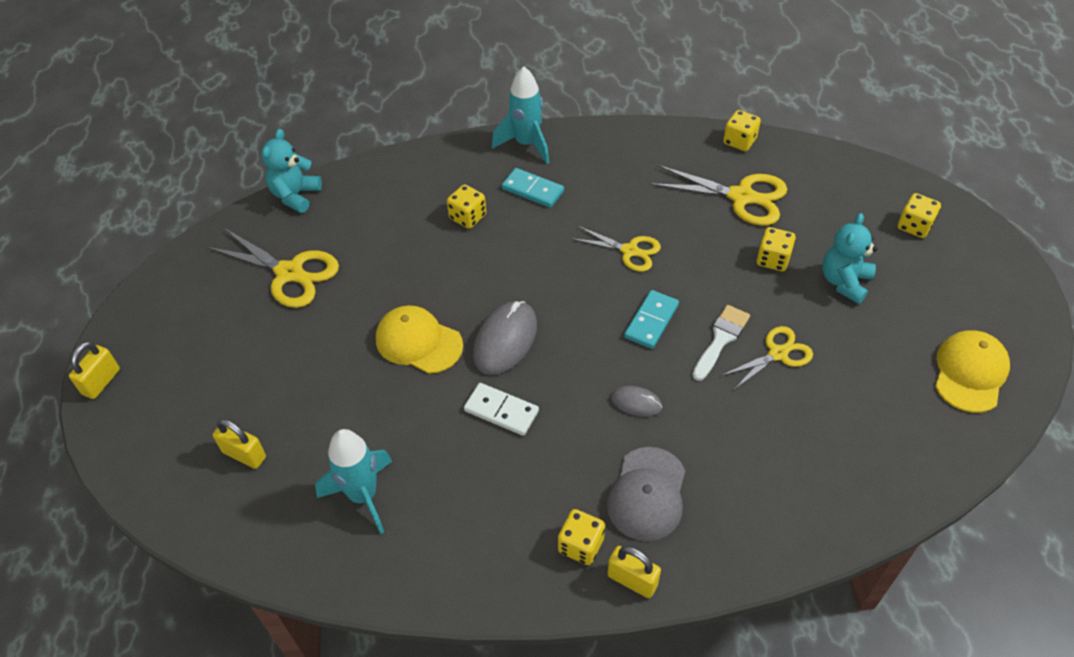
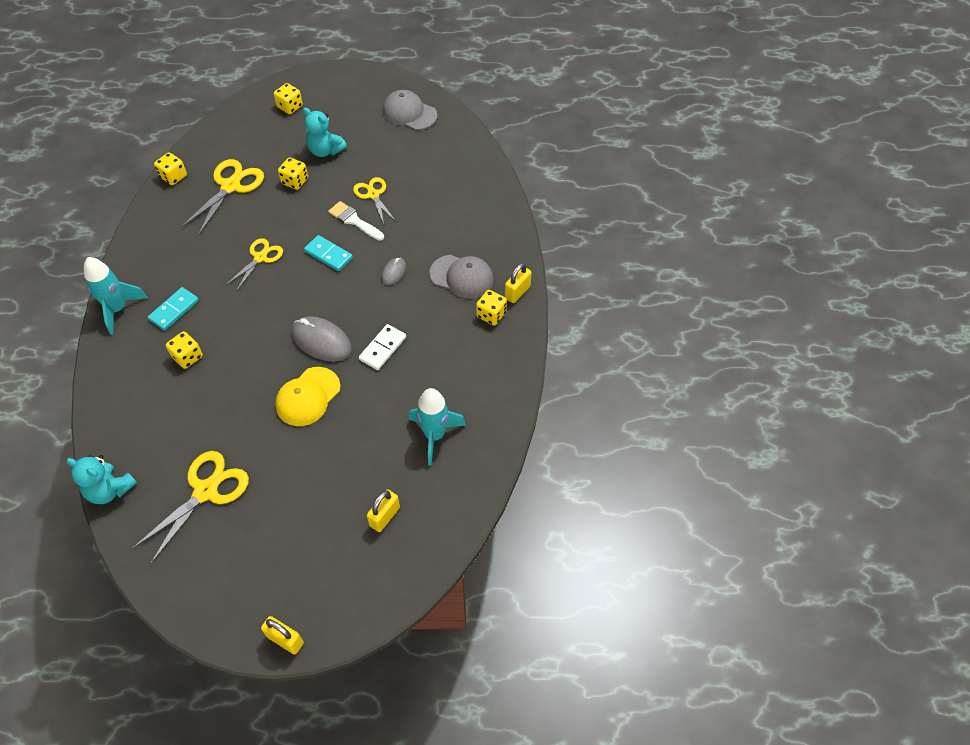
camera: 85 degrees left, 5 degrees up
(970, 373) = (409, 113): yellow cap -> grey cap

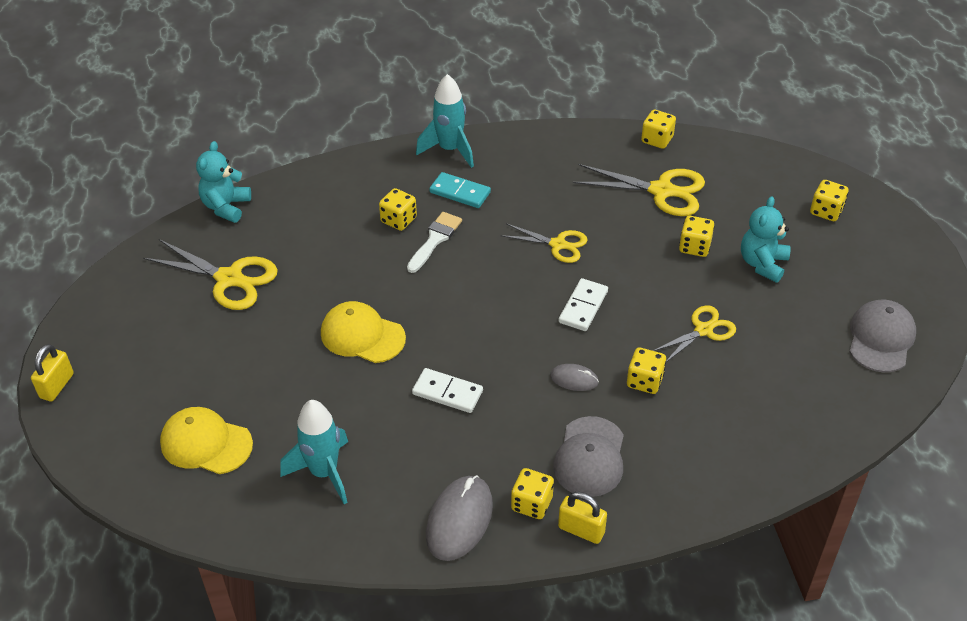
camera: 80 degrees right, 10 degrees down
(321, 341) = (445, 330): grey mouse -> grey mouse (459, 520)
(328, 255) = (583, 307): turquoise domino -> white domino
(354, 220) = (649, 320): white brush -> white brush (435, 240)
(385, 516) = (206, 443): yellow padlock -> yellow cap
(407, 235) = (644, 381): none -> yellow dice

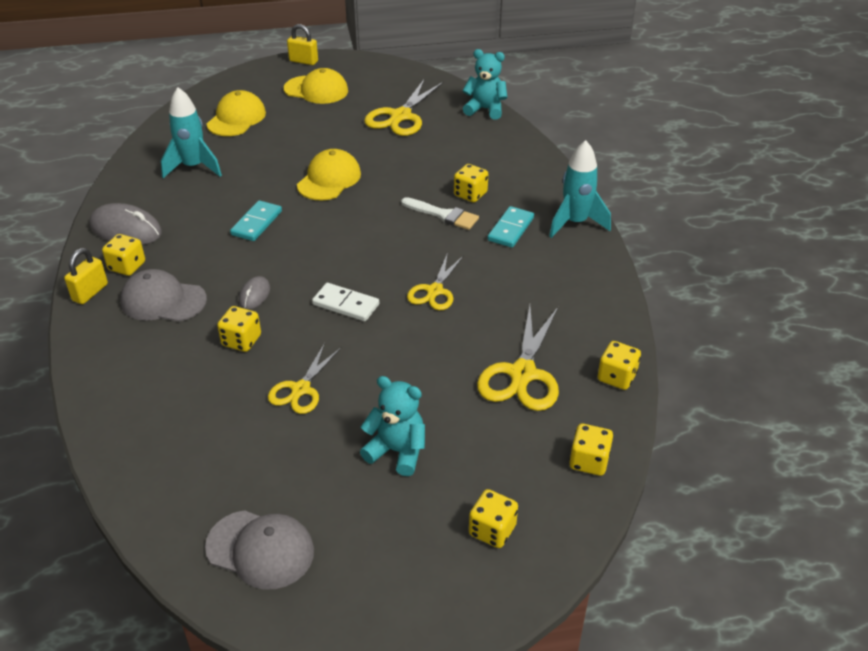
camera: 90 degrees right, 5 degrees down
(145, 364) = (316, 90): none -> yellow cap
(447, 393) = (256, 223): white domino -> turquoise domino
(694, 247) = (428, 394): yellow dice -> yellow dice (589, 461)
(703, 330) = (301, 389): yellow scissors -> yellow scissors turned 60 degrees clockwise

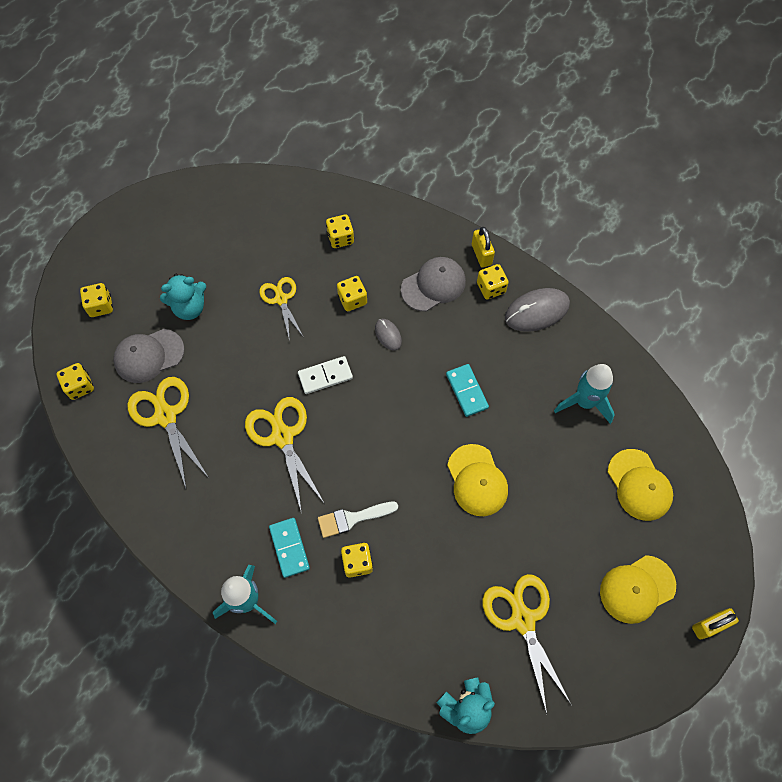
camera: 135 degrees right, 25 degrees up
(260, 549) = (202, 211): grey cap -> grey cap (149, 356)
(434, 291) = (282, 436): yellow scissors -> yellow scissors, size x1.57
(616, 377) = (105, 463): yellow dice -> yellow dice (340, 238)

